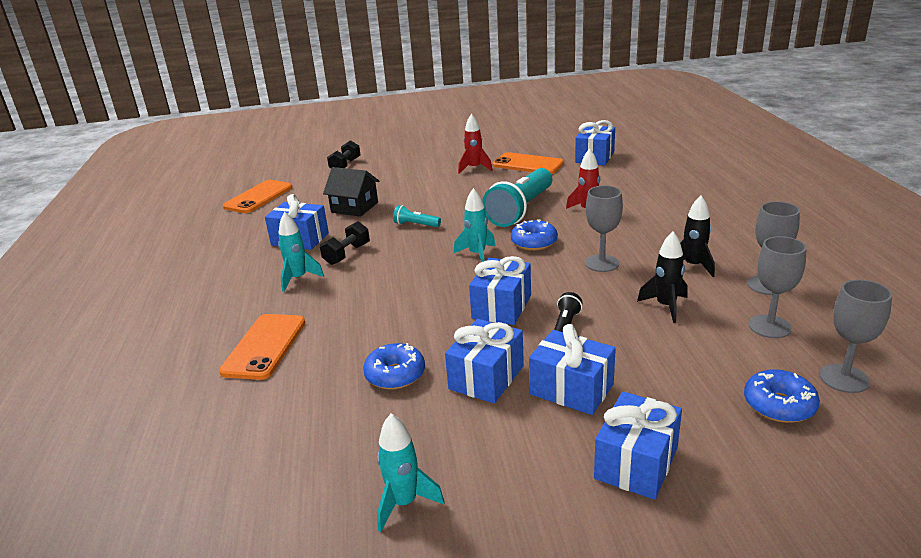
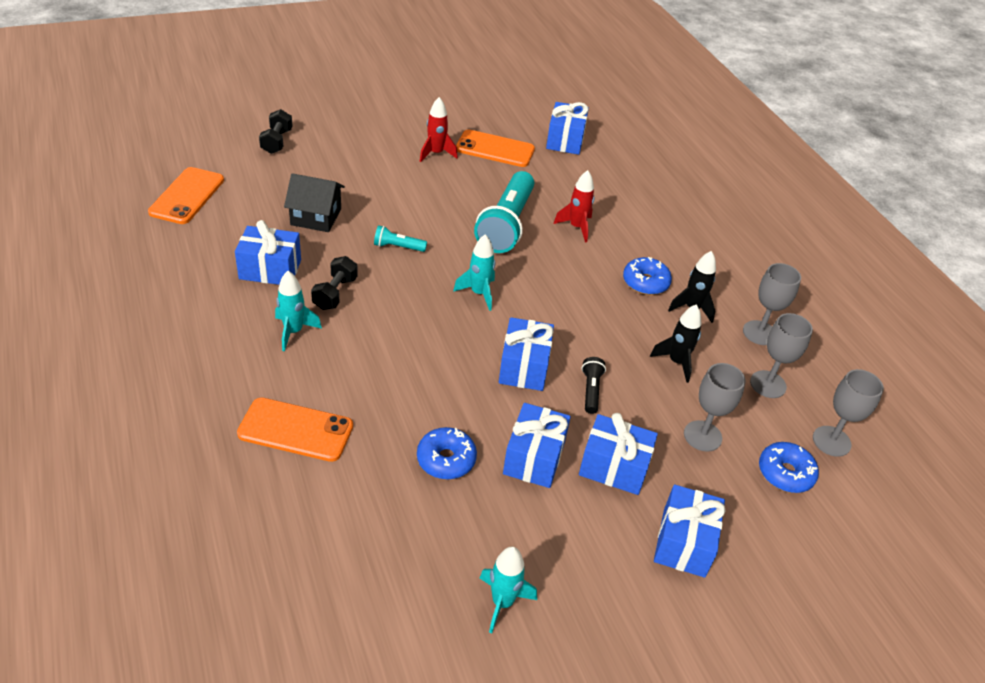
camera: 20 degrees left, 15 degrees up
(264, 346) = (295, 430): orange phone -> orange phone turned 75 degrees counterclockwise
(534, 242) = (533, 275): blue donut -> blue donut (645, 282)
(602, 263) = (607, 305): grey goblet -> grey goblet (702, 436)

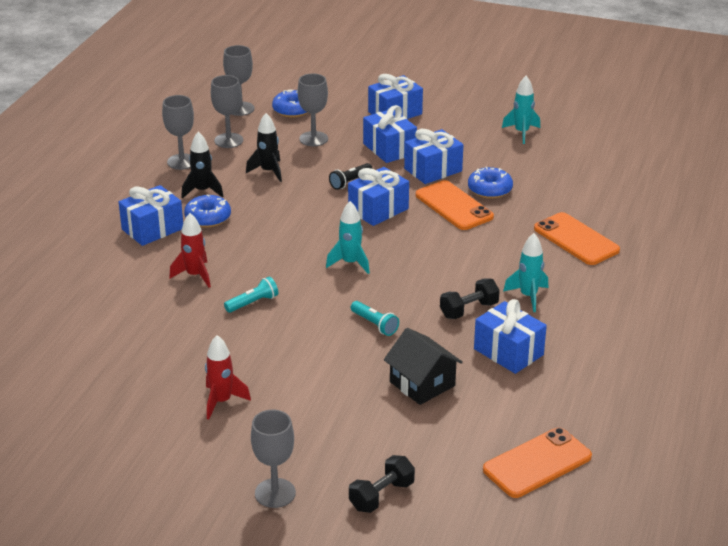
camera: 135 degrees left, 10 degrees down
(342, 121) = (275, 493): none -> grey goblet
(495, 149) = (153, 380): orange phone -> orange phone (453, 206)
(506, 224) = (253, 303): turquoise flashlight -> turquoise flashlight, size x0.44
(565, 140) = (65, 358): blue gift -> blue gift (152, 229)

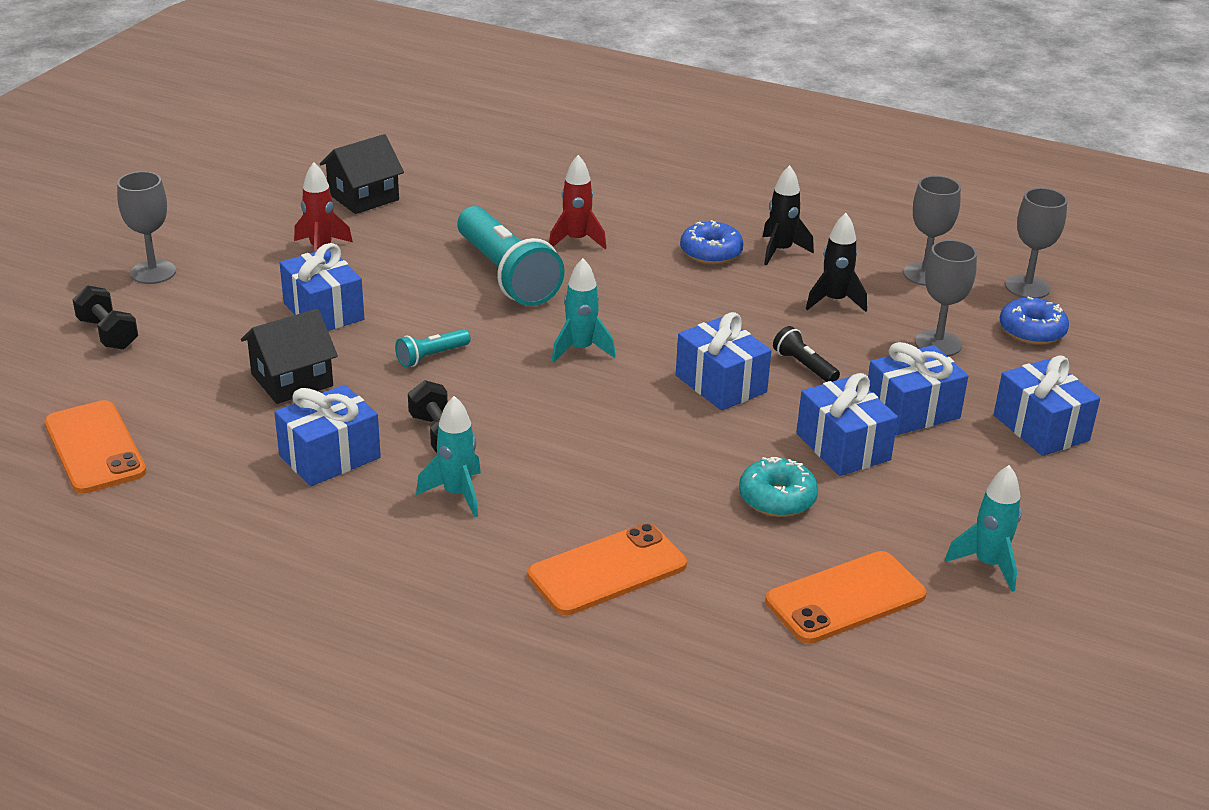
camera: 95 degrees right, 0 degrees up
(124, 392) = (363, 197): none -> black house
(152, 229) = (688, 216): blue gift -> blue gift (323, 311)
(182, 162) = (860, 239): grey goblet -> none
(253, 303) = (506, 275): turquoise flashlight -> turquoise flashlight, size x2.25
(453, 206) = (726, 455): orange phone -> orange phone (845, 598)
(490, 189) = (777, 498): blue donut -> turquoise donut

